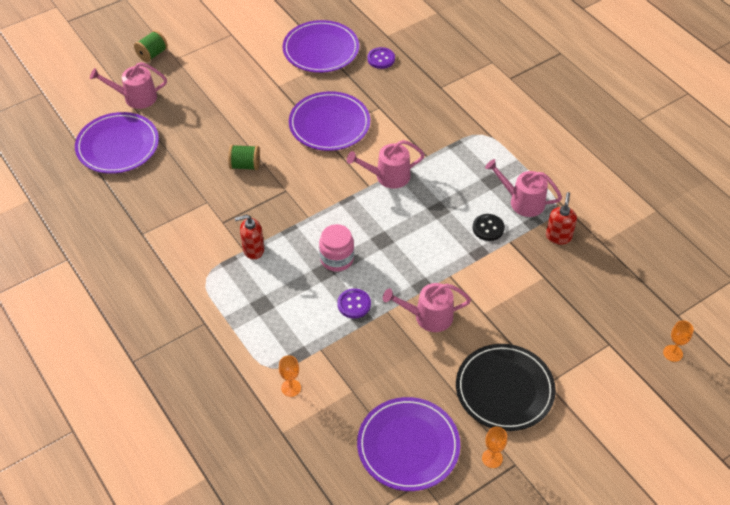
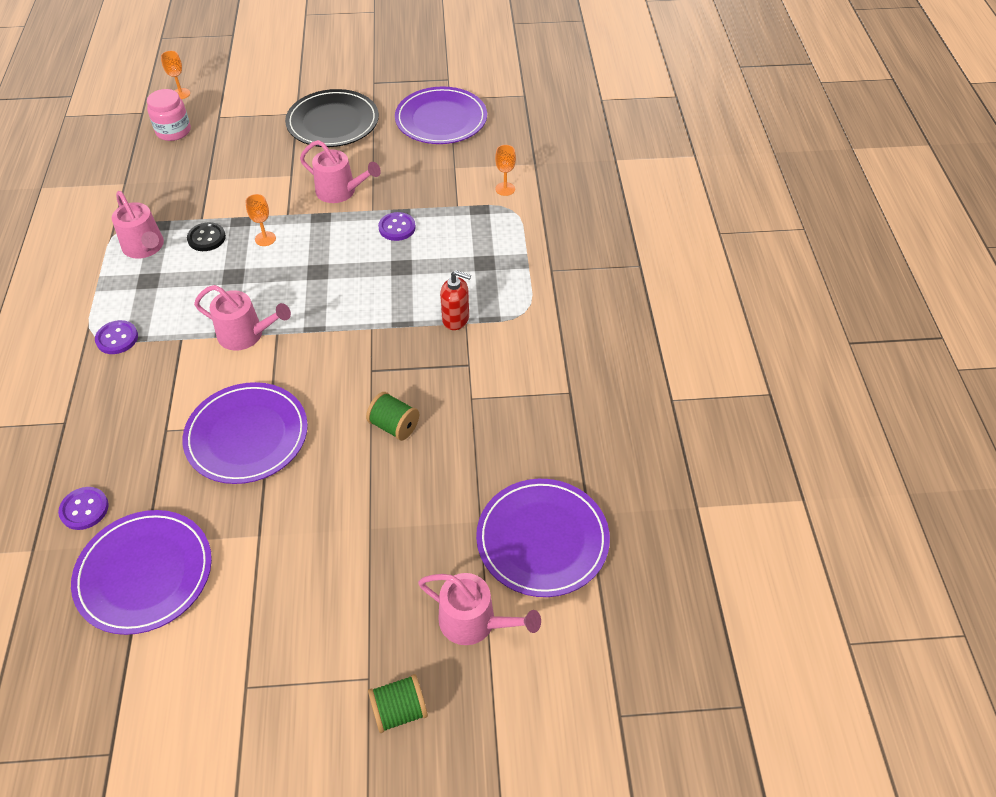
camera: 150 degrees left, 0 degrees up
(337, 259) = (378, 273): pink jar -> pink jar (173, 131)
(466, 139) = (117, 338): none -> purple button
(492, 458) = (386, 91): orange goblet -> orange goblet (265, 239)
(558, 236) = (154, 204): red soap dispenser -> none

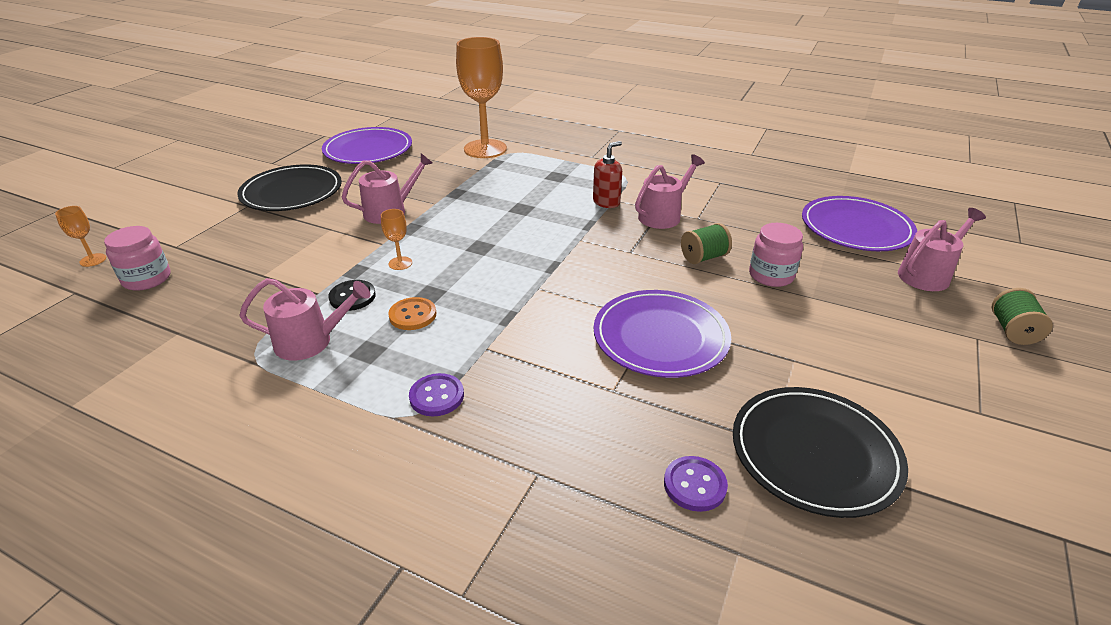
camera: 60 degrees left, 15 degrees down
(144, 574) = (814, 453): purple plate -> black plate
(201, 281) = (413, 315): none -> orange button
(245, 334) = (522, 306): pink watering can -> pink watering can (663, 215)
(391, 486) = (771, 275): none -> pink jar
(397, 228) = (471, 199): purple button -> none
(505, 189) = (485, 149): orange goblet -> orange goblet, size x2.43

